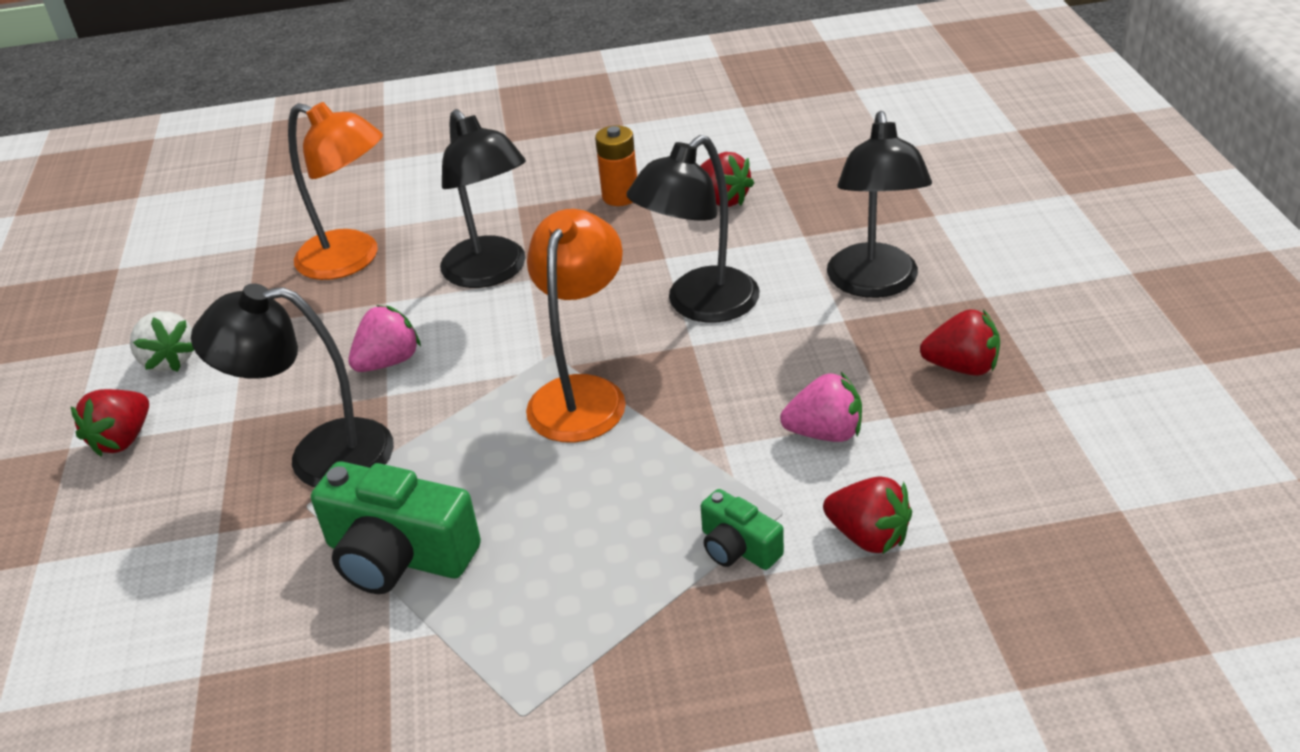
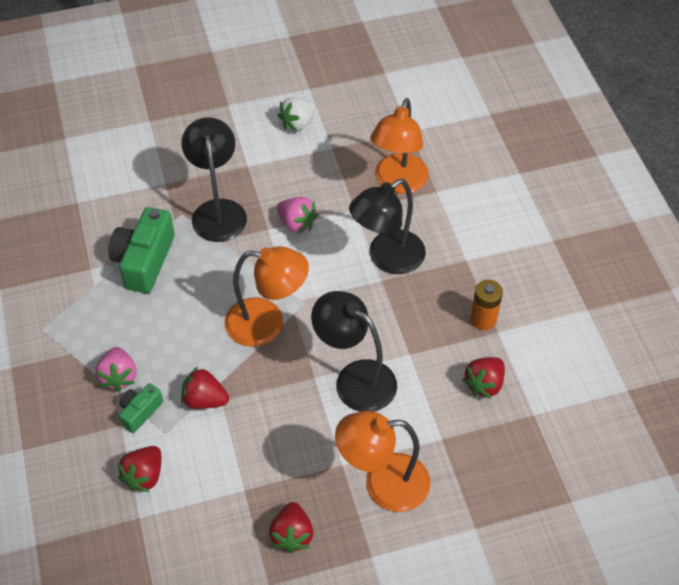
camera: 80 degrees right, 15 degrees up
(123, 439) = (233, 124): red strawberry -> red strawberry (205, 400)
(825, 433) = (230, 453): pink strawberry -> pink strawberry (119, 377)
(874, 284) = (383, 484): black lamp -> orange lamp

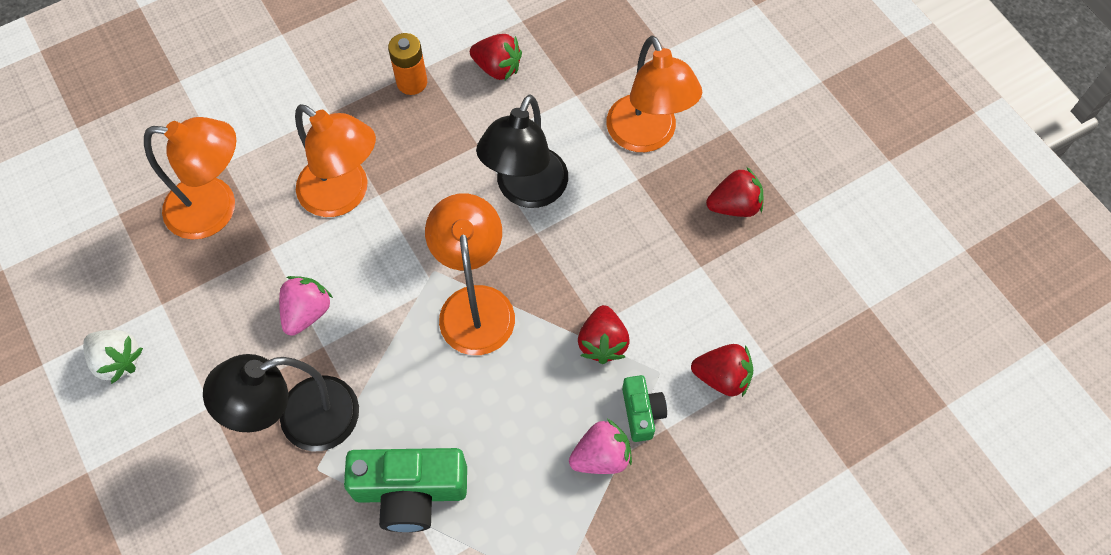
camera: 105 degrees left, 10 degrees up
(140, 412) = (642, 412): green camera -> green camera turned 120 degrees counterclockwise
(387, 258) = (344, 195): black lamp -> orange lamp

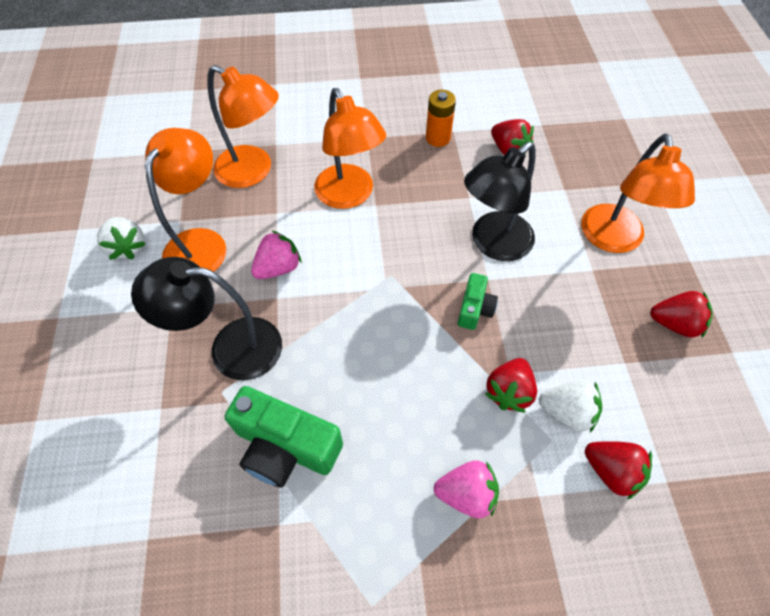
camera: 25 degrees right, 5 degrees down
(475, 304) = (412, 314): orange lamp -> orange lamp (201, 243)
(642, 412) = (521, 470): green camera -> green camera (474, 308)
(664, 339) = (567, 412): none -> white strawberry

